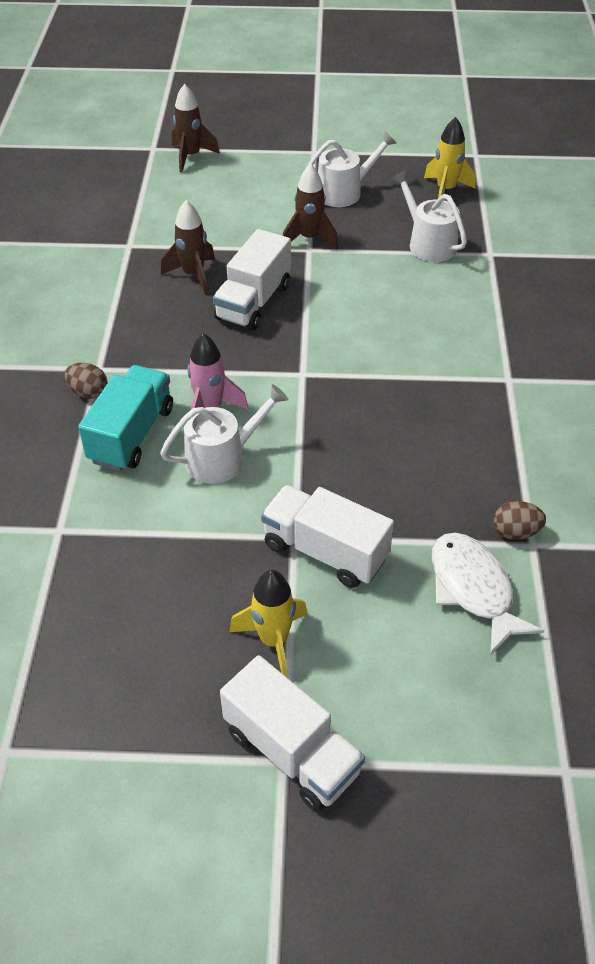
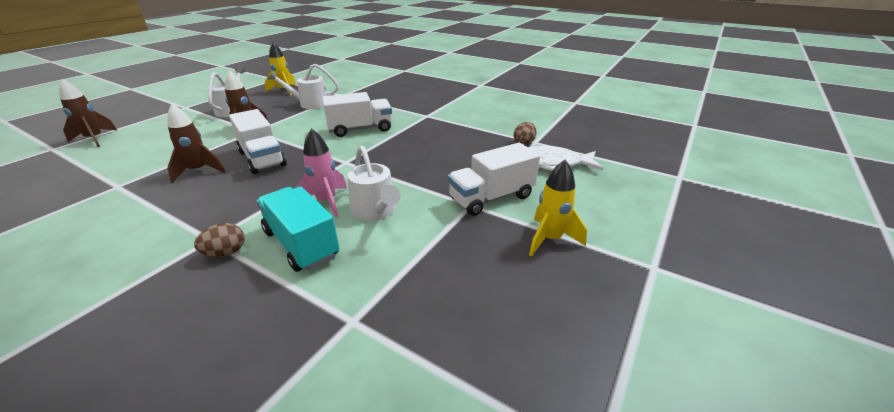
camera: 60 degrees left, 15 degrees down
(222, 458) = (375, 211): white watering can -> white watering can turned 150 degrees clockwise
(291, 751) = (646, 261): white truck -> white truck (360, 129)

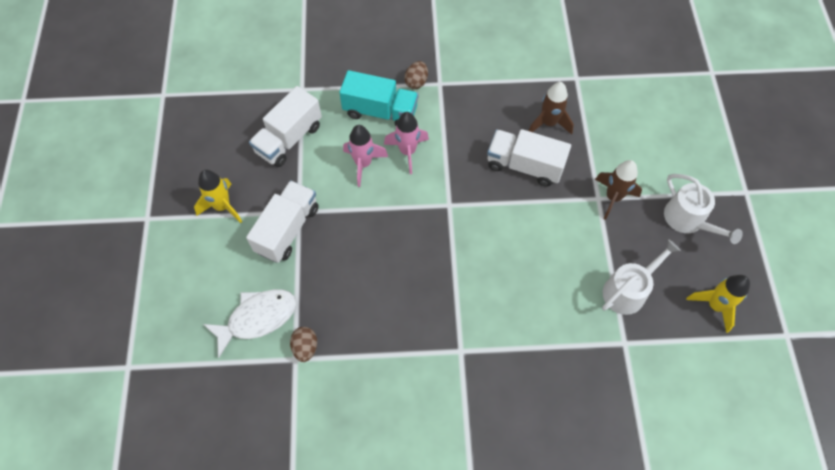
camera: 145 degrees right, 30 degrees up
(95, 139) = (708, 100): brown rocket -> none
(360, 129) = (500, 268): white truck -> white truck (289, 139)
(375, 211) = (363, 164): white watering can -> pink rocket

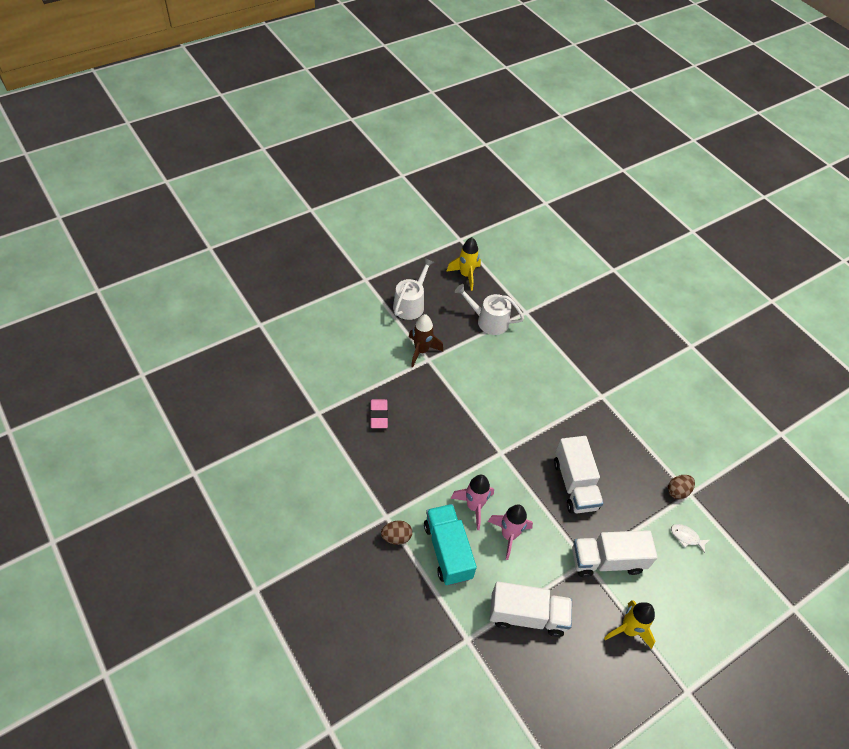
camera: 125 degrees left, 10 degrees down
(257, 318) = (686, 537): white fish -> white fish, size x0.48
(524, 166) = (431, 416): white truck -> white truck (574, 484)
(548, 123) = (379, 415): brown rocket -> pink eraser

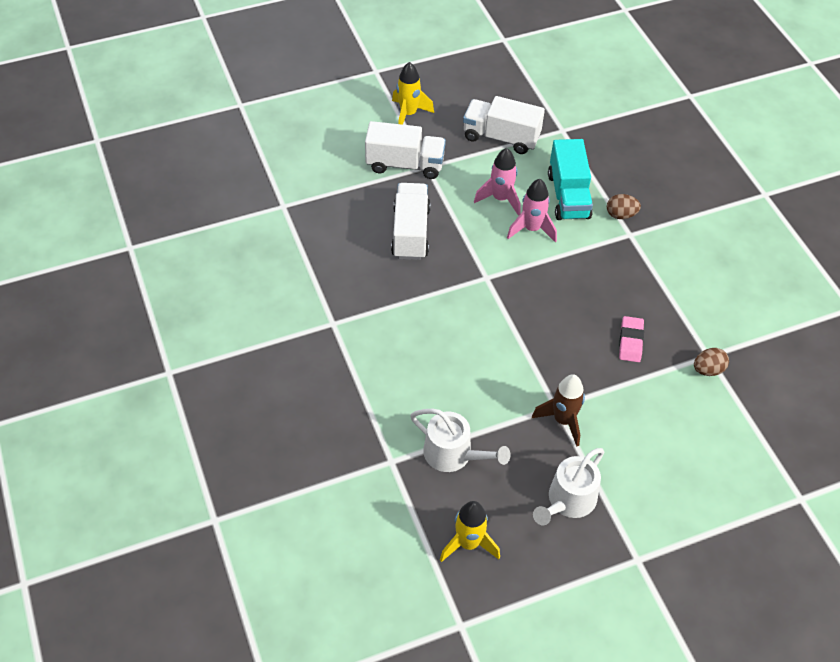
camera: 165 degrees left, 0 degrees up
(677, 491) = (296, 210): brown egg -> brown egg (708, 370)
(686, 537) = (311, 170): white fish -> none

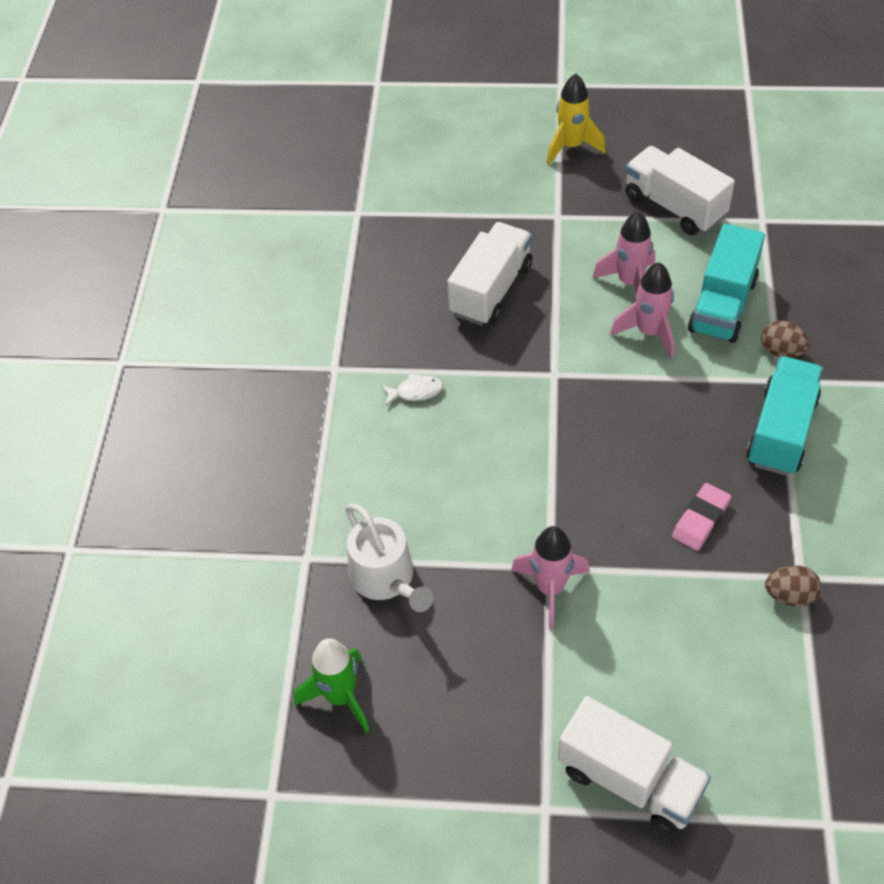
camera: 30 degrees right, 0 degrees up
(399, 320) = (415, 391): none -> white fish
(405, 164) = (532, 205): white truck -> white truck (629, 780)
(468, 543) = (340, 697): yellow rocket -> green rocket
(563, 420) = (550, 589): brown rocket -> pink rocket
(568, 500) = (498, 694): white watering can -> none
(648, 267) = (781, 431): none -> turquoise truck

